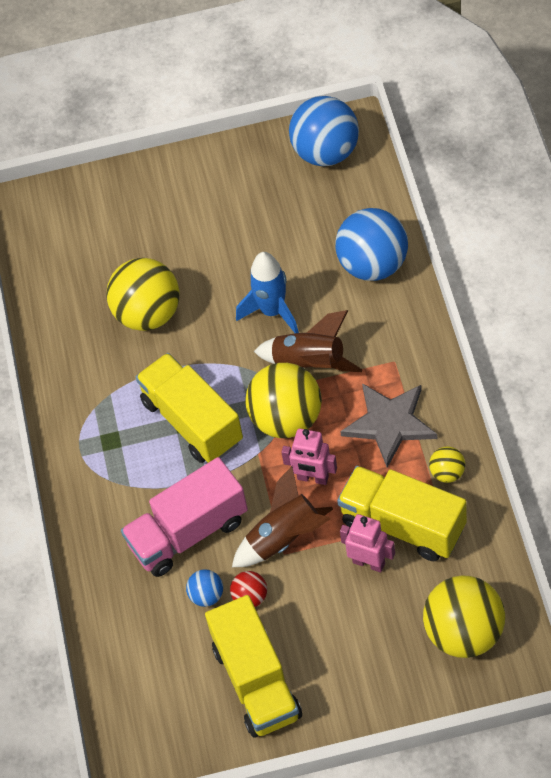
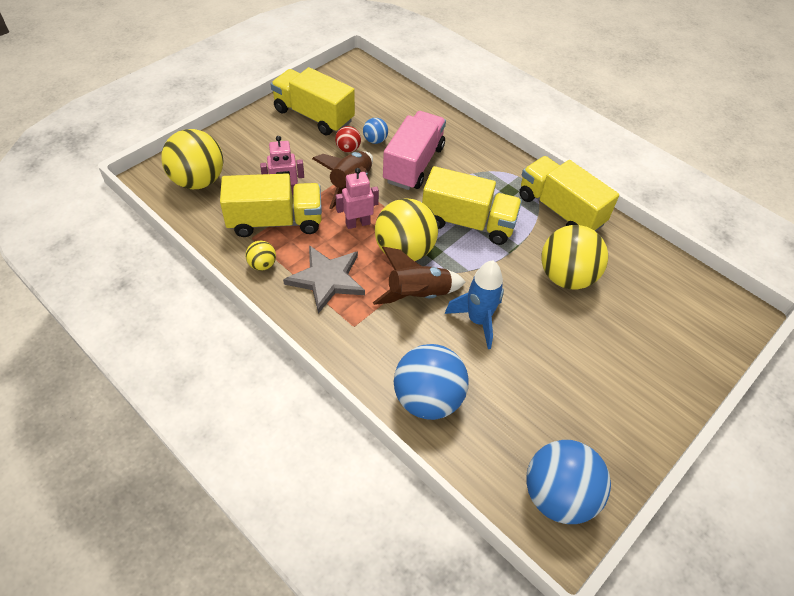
camera: 135 degrees right, 5 degrees down
(79, 389) = (560, 210): none -> yellow truck

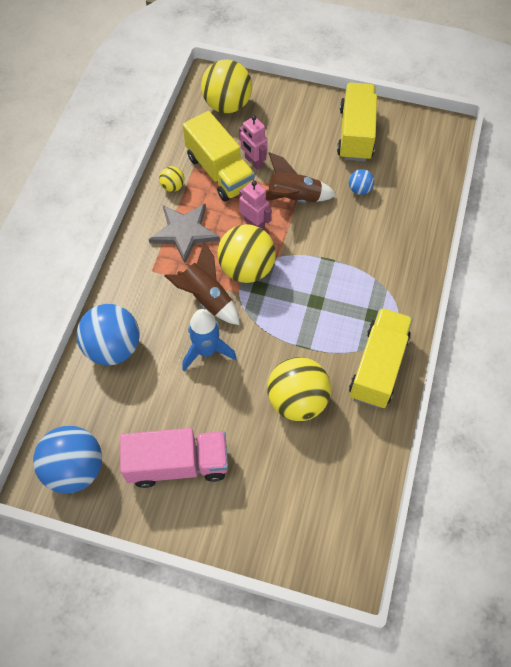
camera: 65 degrees right, 10 degrees up
(348, 149) = (334, 176): red ball -> none
(413, 164) = (351, 230): pink truck -> pink truck (178, 464)
(467, 222) = (309, 300): yellow truck -> none

